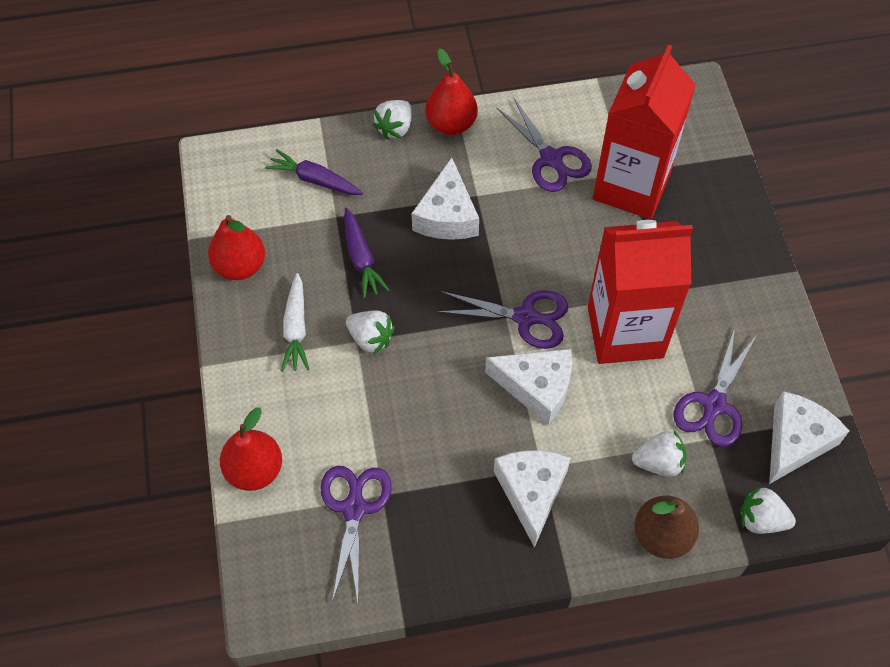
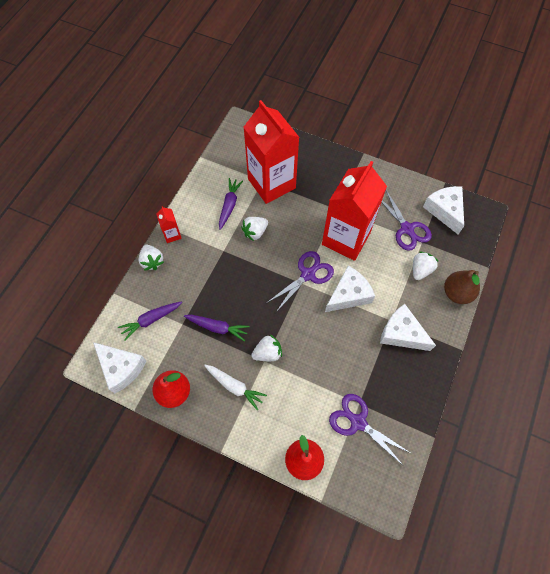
camera: 55 degrees left, 5 degrees up
(447, 215) = (224, 271): white cheese -> white cheese (121, 368)
(451, 124) = (172, 234): red pear -> red carton
(551, 159) = (229, 205): purple scissors -> purple carrot
(761, 519) = (472, 249): white strawberry -> white strawberry (255, 232)

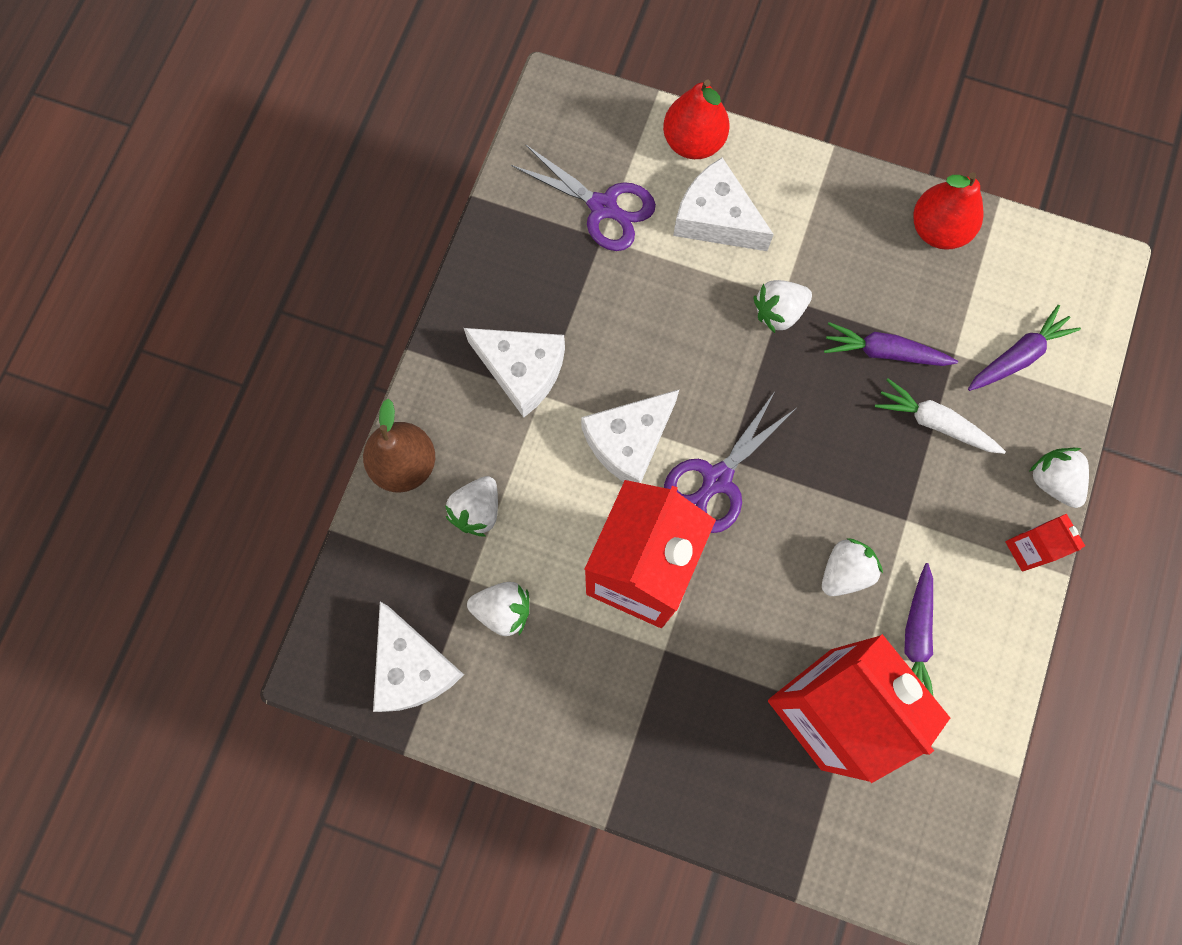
camera: 175 degrees right, 10 degrees up
(121, 368) = (1046, 262): white cheese -> white cheese (716, 219)
(234, 386) = (830, 248): white carrot -> white carrot (935, 423)
(407, 229) = (503, 610): purple scissors -> white strawberry

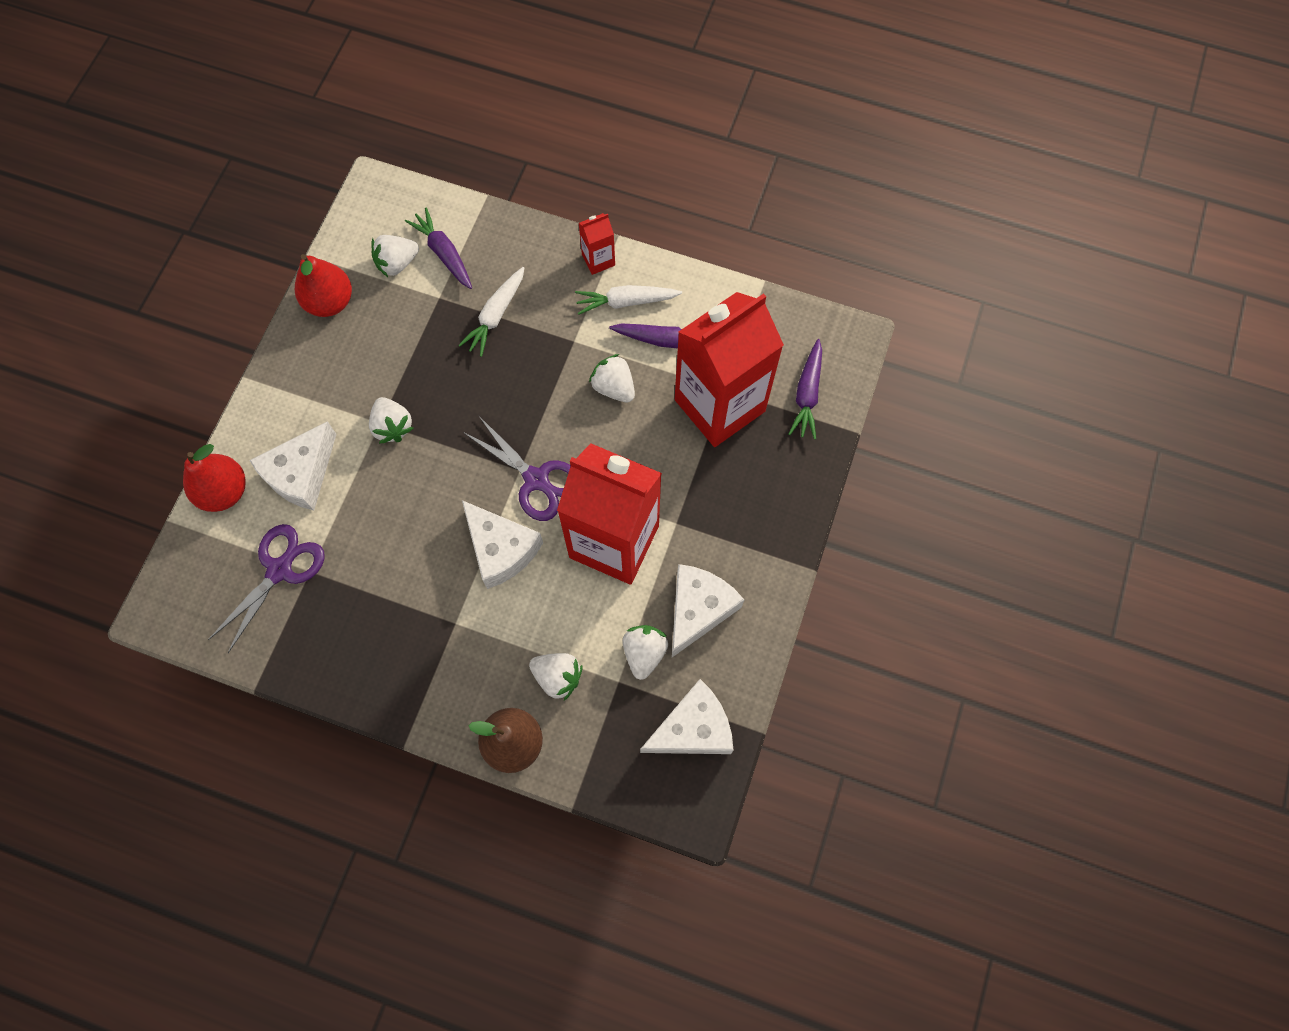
camera: 90 degrees left, 5 degrees down
(522, 370) = (431, 640): white cheese -> white cheese (698, 609)
(884, 352) = (434, 348): purple carrot -> purple carrot (807, 394)
(968, 586) = (626, 302): none -> white carrot
(1053, 481) = (546, 238): white strawberry -> white strawberry (397, 263)

